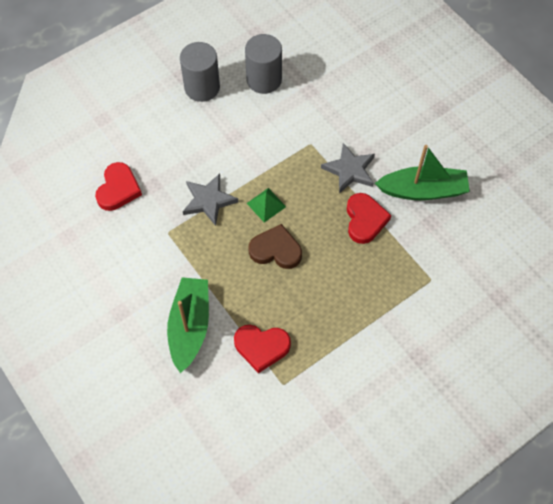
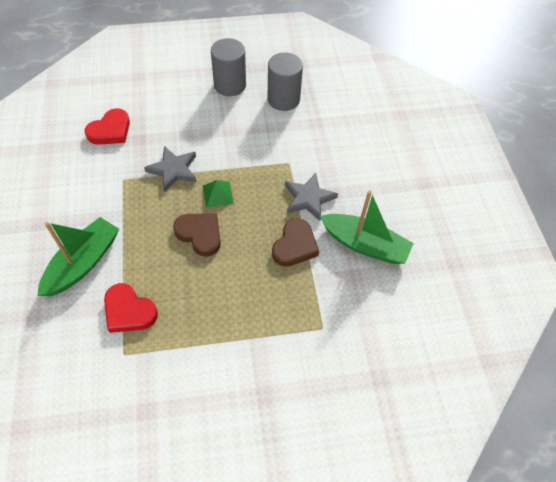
camera: 25 degrees right, 5 degrees down
(365, 220) = (295, 246): red heart -> brown heart

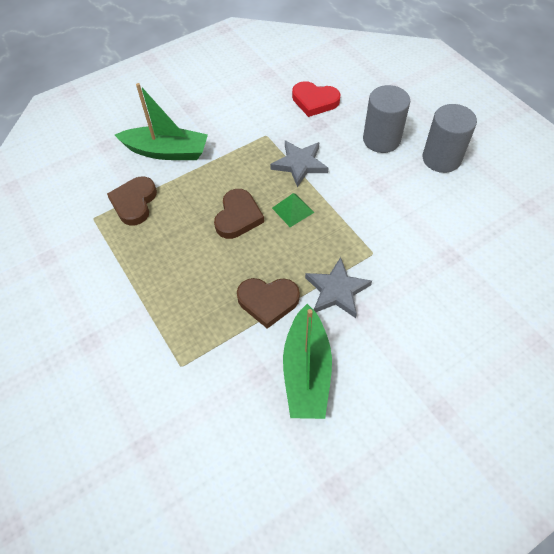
camera: 70 degrees right, 0 degrees up
(129, 311) = (134, 203): red heart -> brown heart
(283, 99) = (460, 212): grey cylinder -> grey cylinder (381, 139)

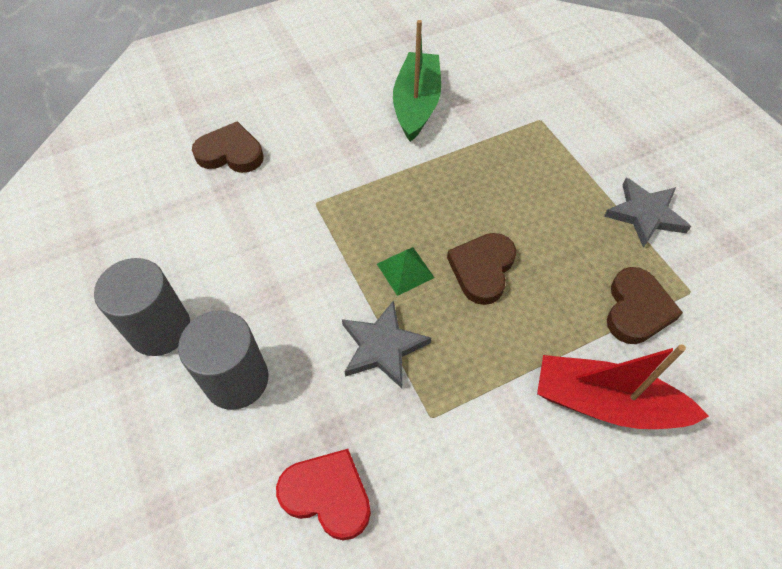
camera: 175 degrees left, 0 degrees up
(167, 151) = (605, 403): green boat -> red boat
(268, 301) = (449, 165): brown heart -> brown heart (230, 153)
(337, 290) = (370, 168): grey star -> grey star (645, 214)

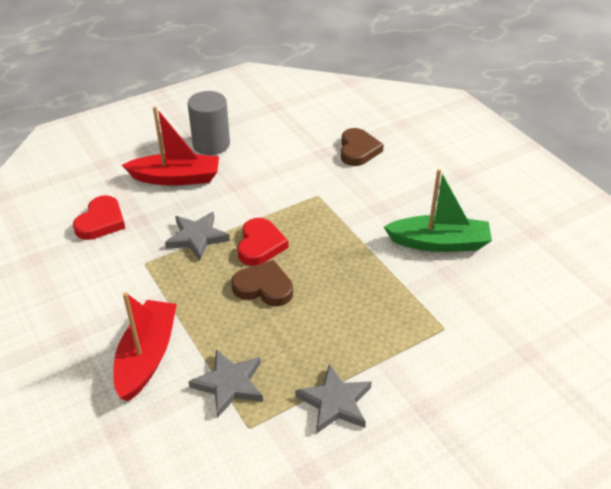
camera: 85 degrees right, 15 degrees down
(236, 379) = (176, 178): grey cylinder -> red boat
(405, 270) = (260, 245): green pyramid -> red heart
(636, 309) = (229, 384): brown heart -> grey star

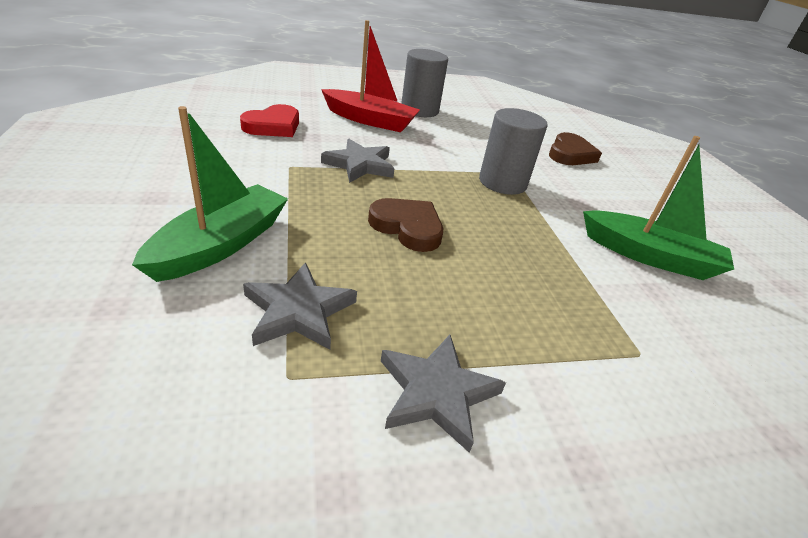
camera: 15 degrees right, 5 degrees down
(147, 356) = (221, 244): red boat -> green boat
(260, 245) = (425, 191): red heart -> none
(314, 210) = (502, 182): none -> grey cylinder

